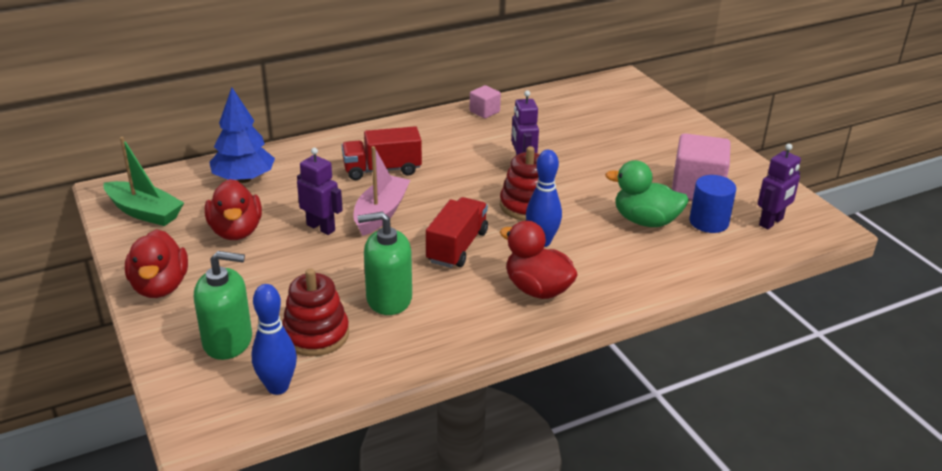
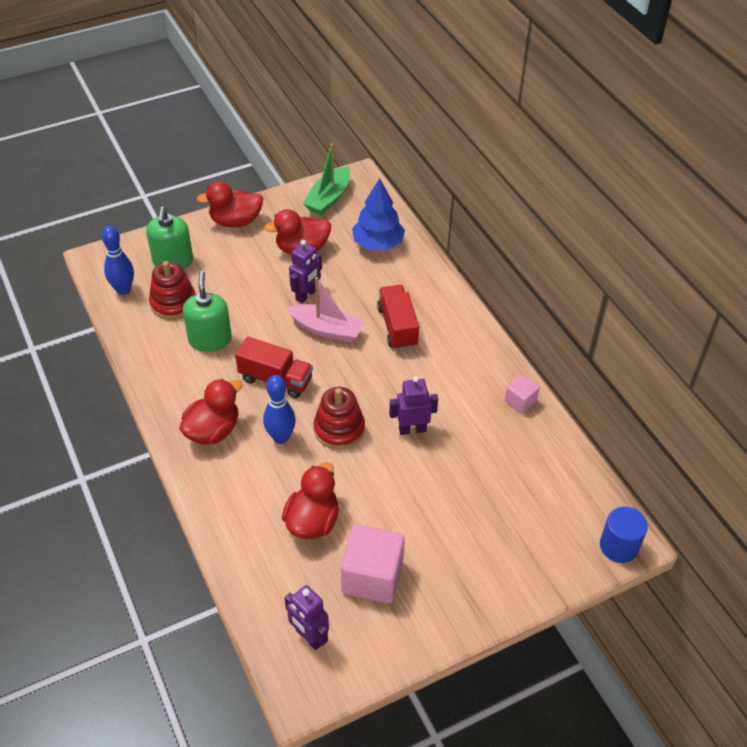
camera: 90 degrees right, 15 degrees up
(645, 221) = (312, 521): green duck -> red duck
(708, 222) = (310, 577): blue cylinder -> blue cylinder (619, 546)

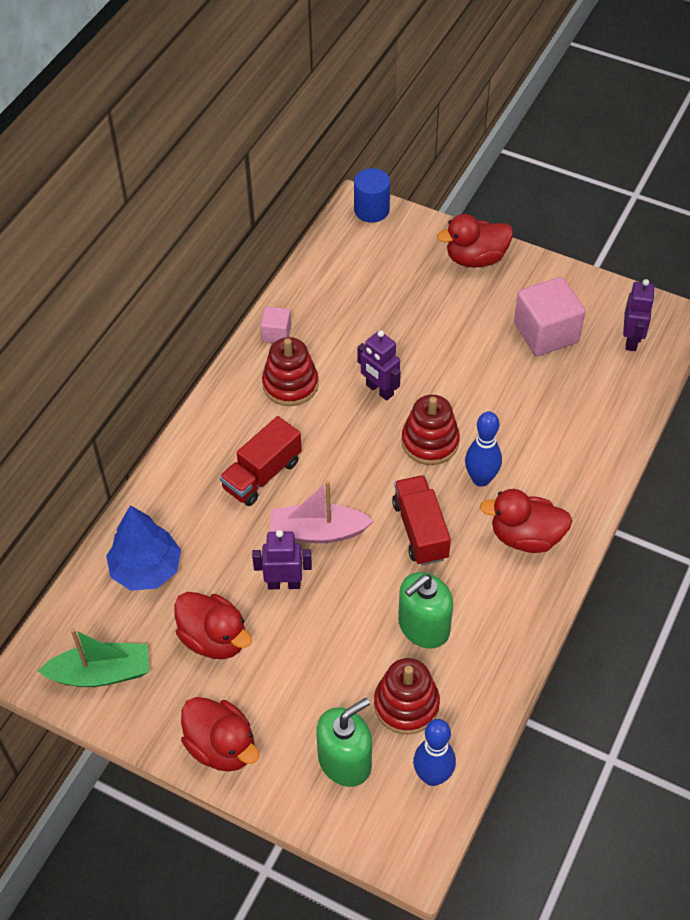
camera: 125 degrees left, 5 degrees up
(312, 521) = (538, 400): red duck -> red duck (475, 258)
(326, 329) = (317, 532): pink boat -> pink boat turned 75 degrees counterclockwise
(463, 382) = (290, 384): none -> red stacking toy

